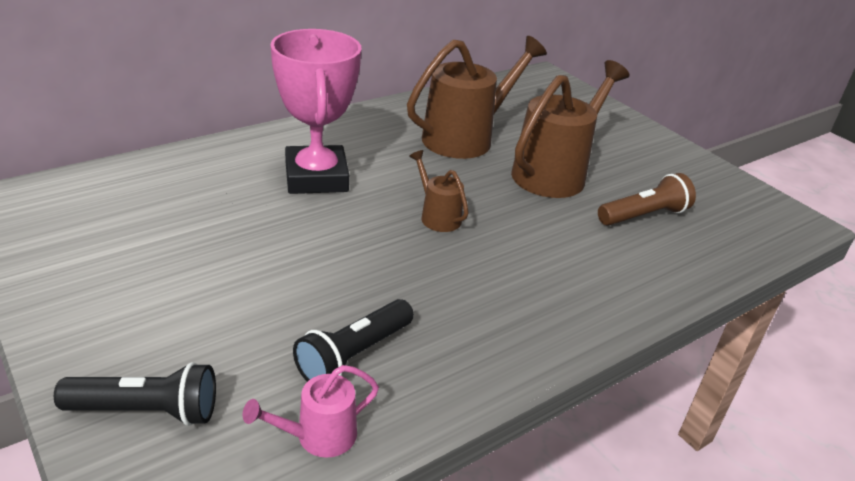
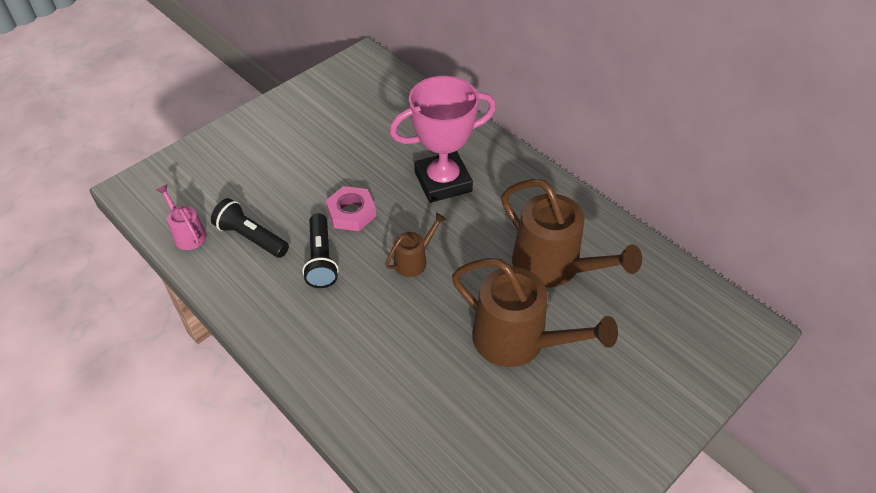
camera: 85 degrees right, 15 degrees up
(146, 411) = (202, 166): black flashlight -> black flashlight (321, 259)
(340, 252) = (351, 213): none -> pink nut
(644, 216) = (467, 417): brown flashlight -> none

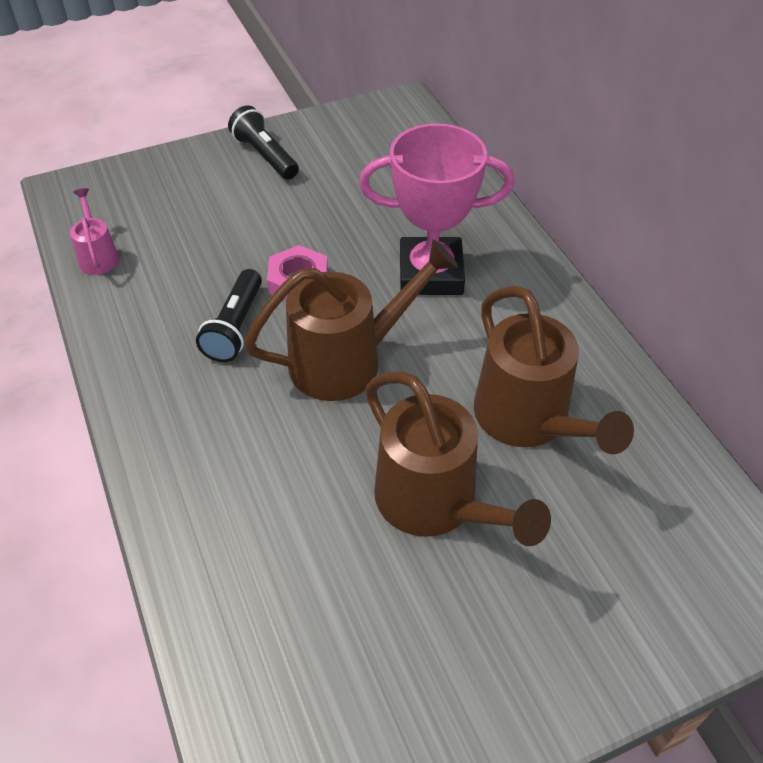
camera: 20 degrees right, 0 degrees up
(251, 237) = (167, 279): black flashlight -> black flashlight (265, 156)
(414, 260) = (348, 360): brown watering can -> brown watering can, size x2.04

